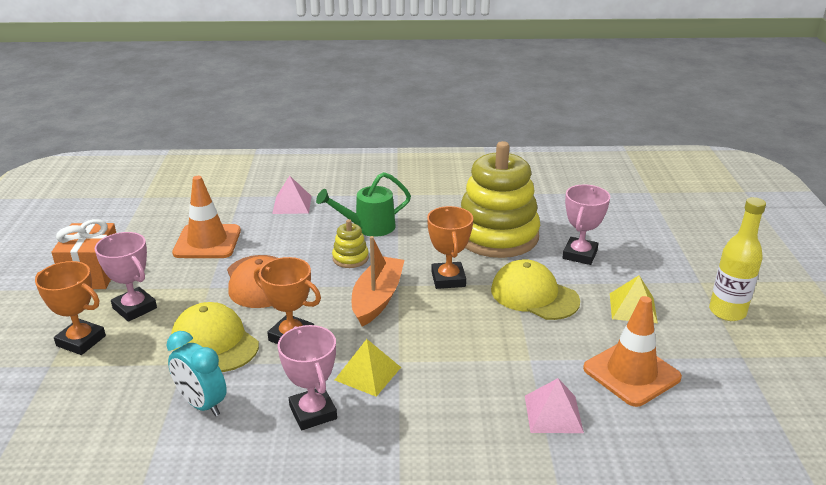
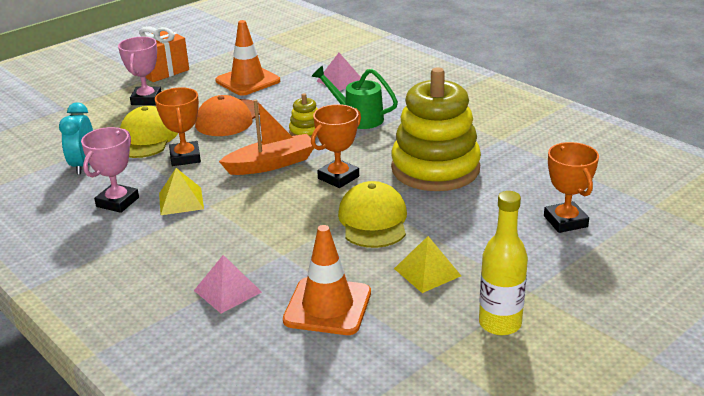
camera: 50 degrees right, 0 degrees up
(81, 341) = (96, 103): orange trophy -> orange trophy (565, 221)
(580, 254) = (471, 215): pink trophy -> none

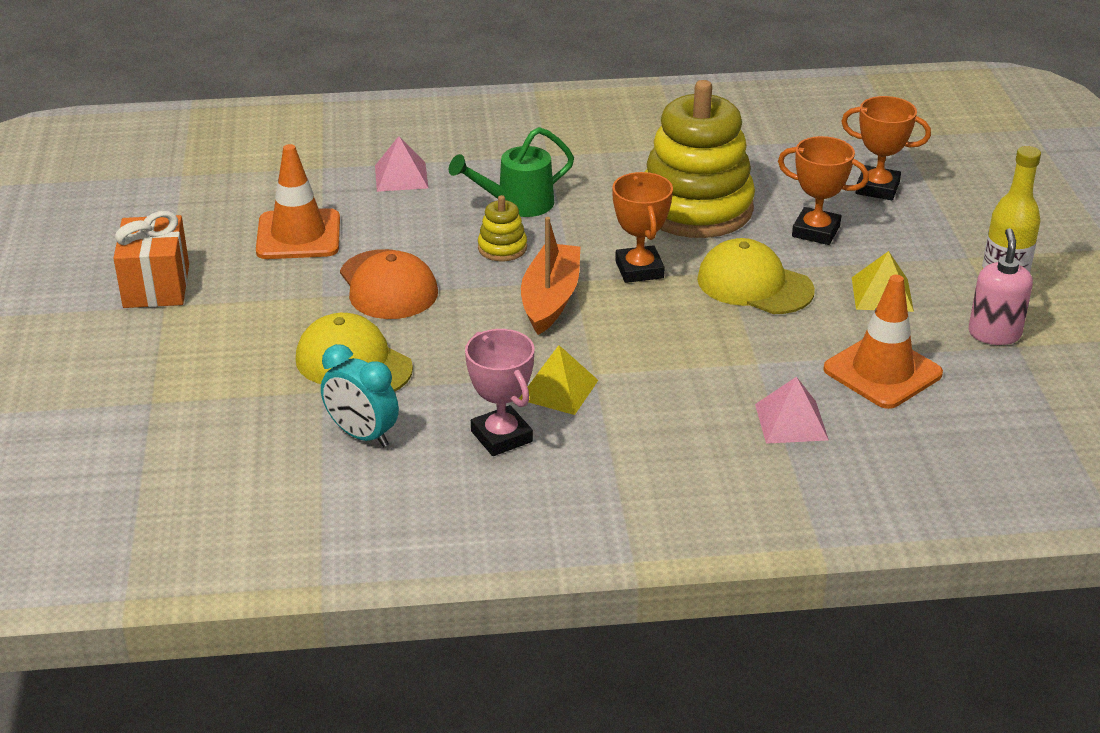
camera: 55 degrees left, 5 degrees up
(146, 99) = (232, 327): pink trophy -> none
(185, 157) = (450, 351): orange trophy -> orange trophy (816, 231)
(438, 339) = (994, 334): none -> pink soap dispenser

